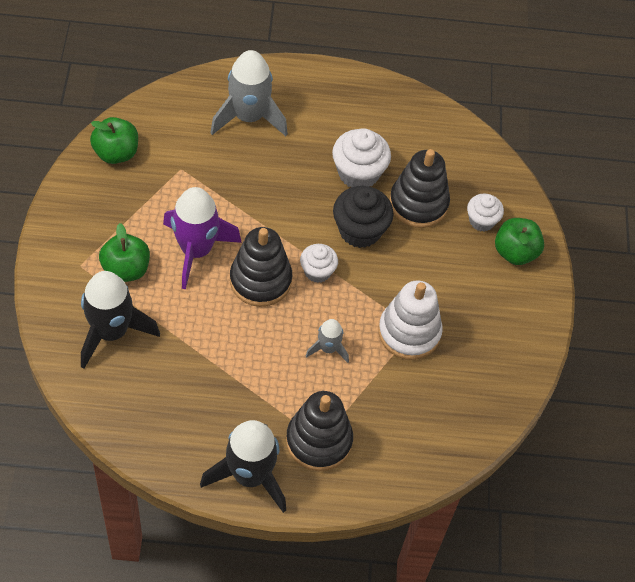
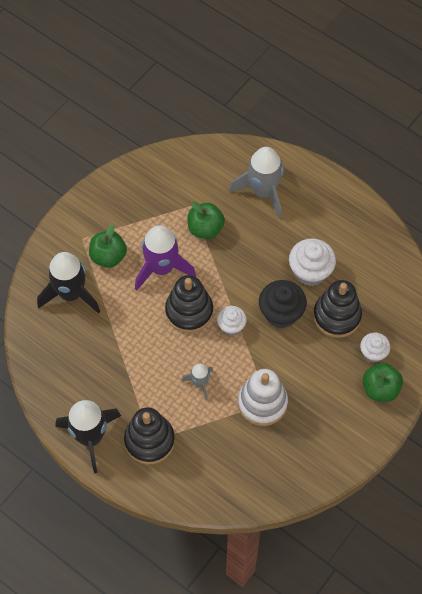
camera: 40 degrees right, 5 degrees up
(116, 153) = (157, 172): green apple -> green apple (205, 229)

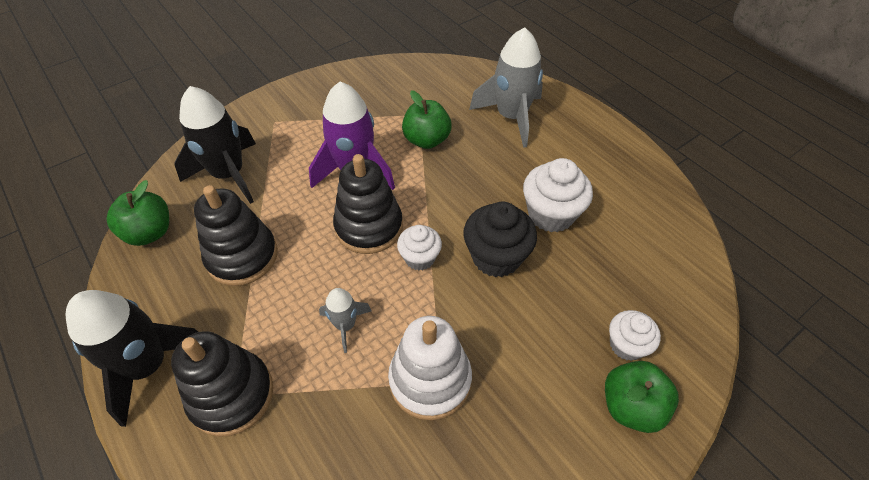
camera: 15 degrees right, 10 degrees down
(108, 256) = (295, 145): green apple -> green apple (149, 232)
(337, 316) = (578, 279): black stacking toy -> black stacking toy (242, 256)

